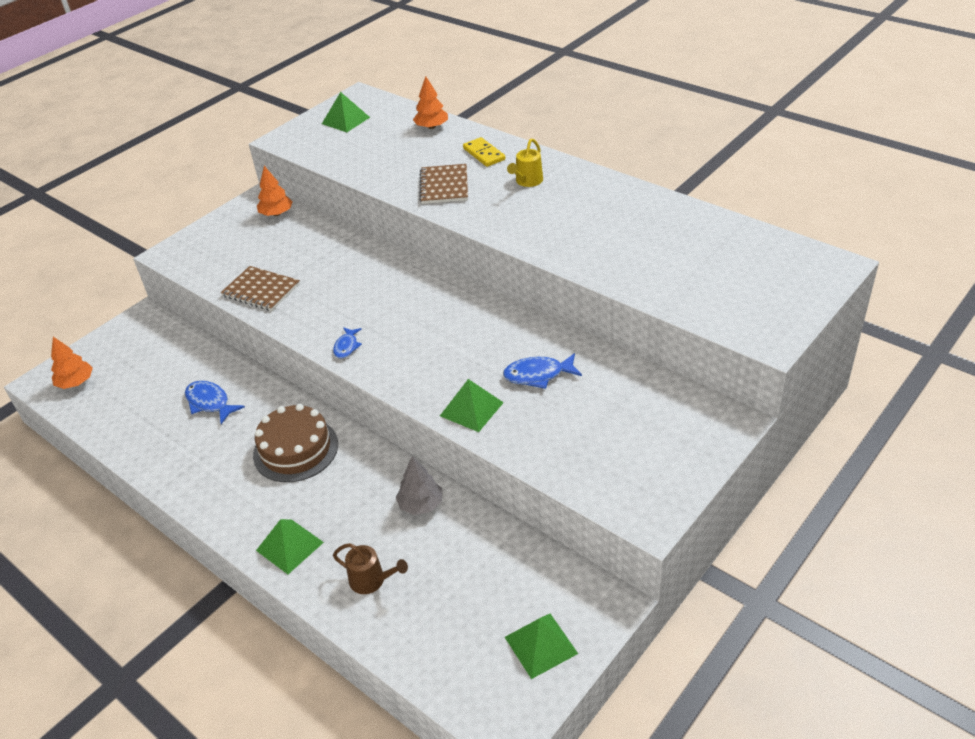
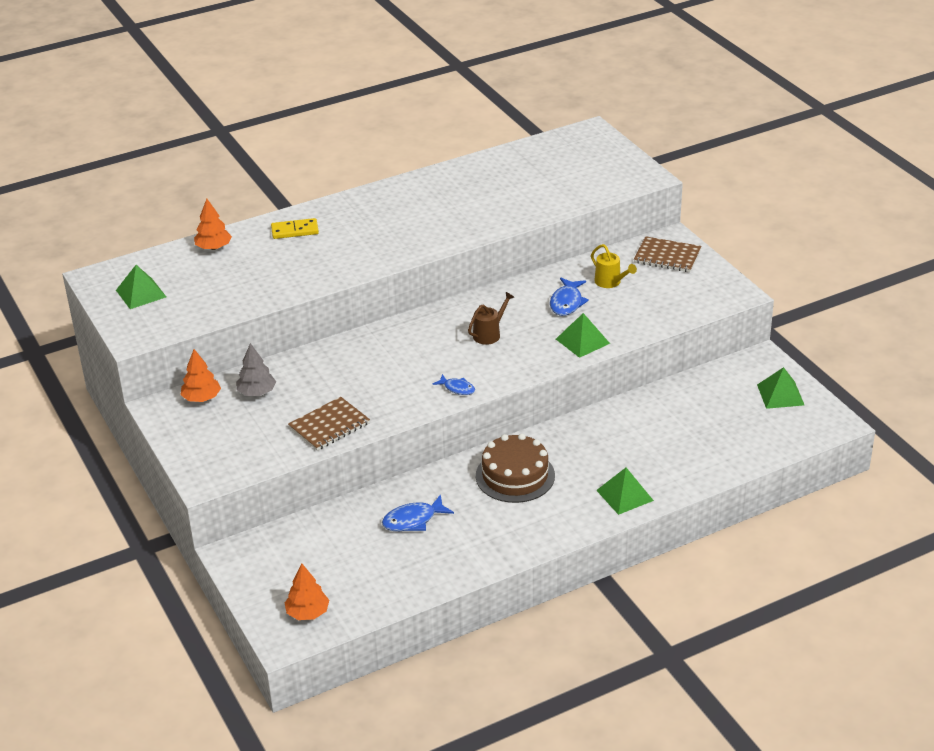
camera: 70 degrees left, 5 degrees down
(371, 580) = (684, 458): brown watering can -> brown watering can (489, 334)
(421, 504) = (622, 420): grey tree -> grey tree (256, 392)
(444, 186) = (326, 261): brown notebook -> brown notebook (667, 256)
(527, 181) = (362, 220): yellow watering can -> yellow watering can (610, 282)

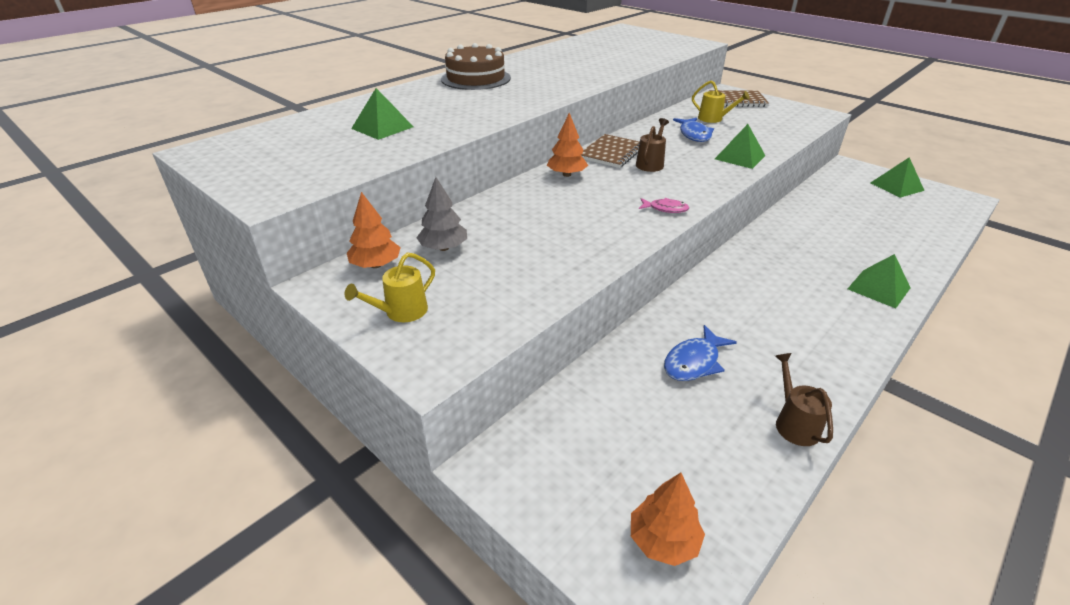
camera: 20 degrees left, 0 degrees up
(141, 293) = (263, 157): green pyramid -> green pyramid (382, 127)
(203, 440) = (401, 312): none -> yellow watering can
(213, 247) = (338, 114): orange tree -> orange tree (566, 174)
(295, 231) = (420, 96): yellow domino -> none
(329, 425) = (556, 267): brown notebook -> brown notebook (611, 153)
(446, 574) = (794, 423): none -> brown watering can
(457, 388) = (665, 209): blue fish -> pink fish
(515, 476) = (755, 291): brown cake -> brown cake (476, 78)

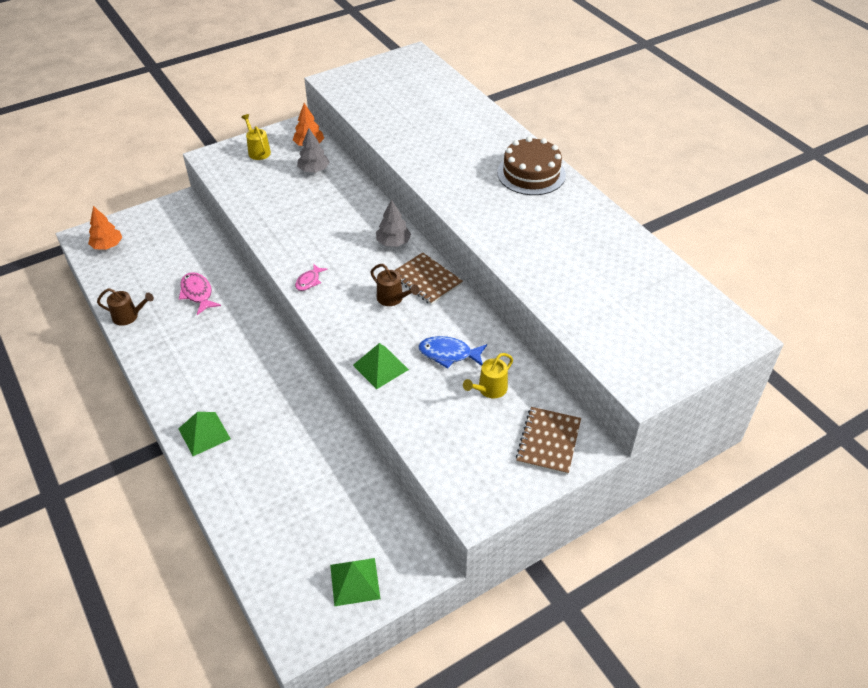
camera: 105 degrees right, 10 degrees up
(382, 127) = (423, 119): green pyramid -> none
(566, 174) = (393, 242): orange tree -> grey tree
(694, 362) = (197, 293): blue fish -> pink fish

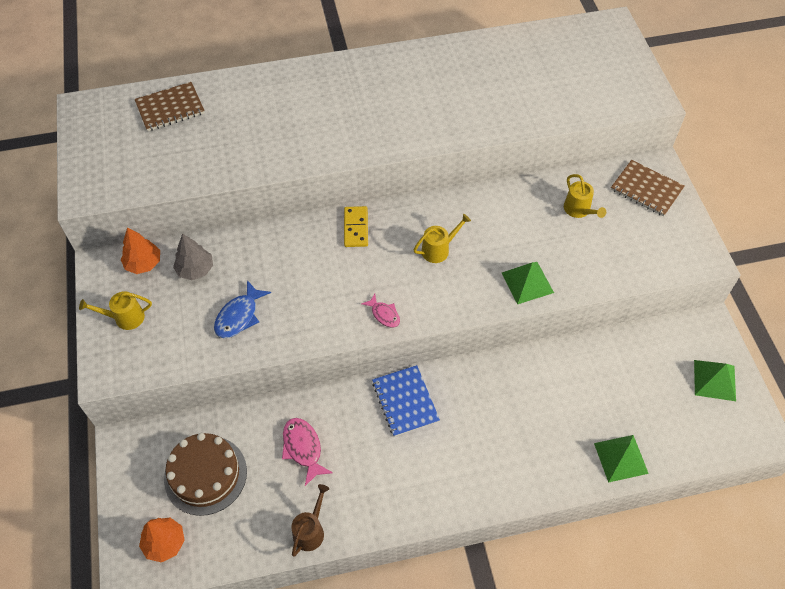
camera: 70 degrees left, 10 degrees up
(197, 293) = (303, 448): pink fish -> pink fish turned 75 degrees clockwise
(204, 433) = (517, 474): green pyramid -> green pyramid (621, 458)
(257, 342) = (405, 401): none -> blue notebook
(393, 242) = (356, 228): grey tree -> yellow domino
(393, 298) = (439, 249): brown watering can -> yellow watering can
(426, 280) = (423, 216): brown notebook -> brown notebook (170, 108)
(448, 354) = (527, 227): blue fish -> blue fish (239, 316)
(531, 174) = (354, 78): brown cake -> brown cake (205, 475)

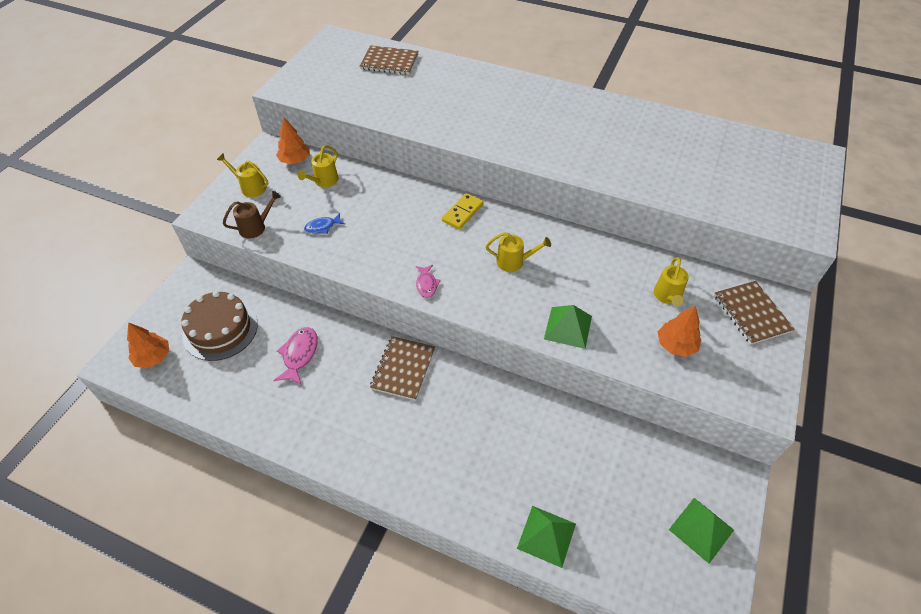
camera: 35 degrees right, 5 degrees down
(195, 269) = (324, 181): grey tree -> yellow watering can
(239, 316) = (322, 227): blue fish -> blue fish, size x0.64
(310, 530) = (250, 416): brown watering can -> brown watering can (256, 227)
(405, 401) = (403, 369): blue notebook -> brown notebook
(614, 248) = (675, 345): none -> orange tree

